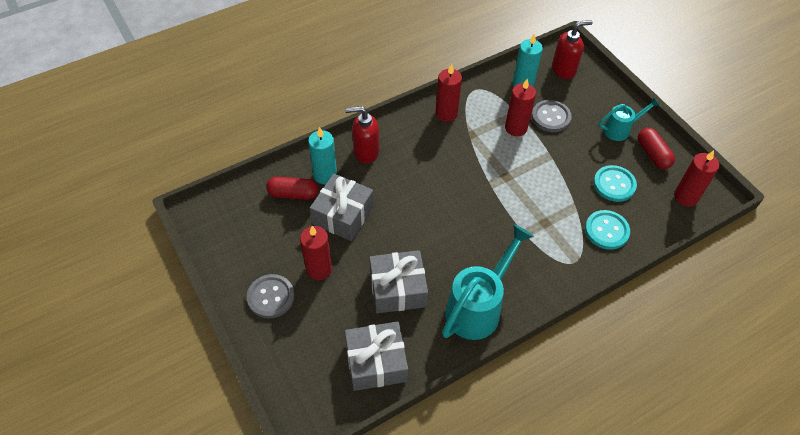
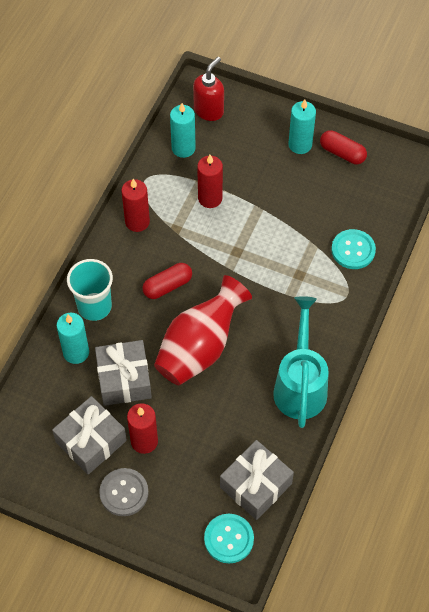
camera: 35 degrees left, 5 degrees up
(293, 194) = (62, 389): red capsule -> red capsule (167, 286)
(365, 152) = (94, 306): red soap dispenser -> turquoise cup
(397, 289) = (224, 413): grey gift -> grey gift (91, 441)
(420, 228) = (200, 347): none -> red vase
(551, 117) = (232, 168): grey button -> none
(614, 184) = (330, 202): turquoise button -> turquoise button (229, 539)
(620, 130) = (300, 145): turquoise watering can -> turquoise candle
(685, 197) = (394, 178): red candle -> none

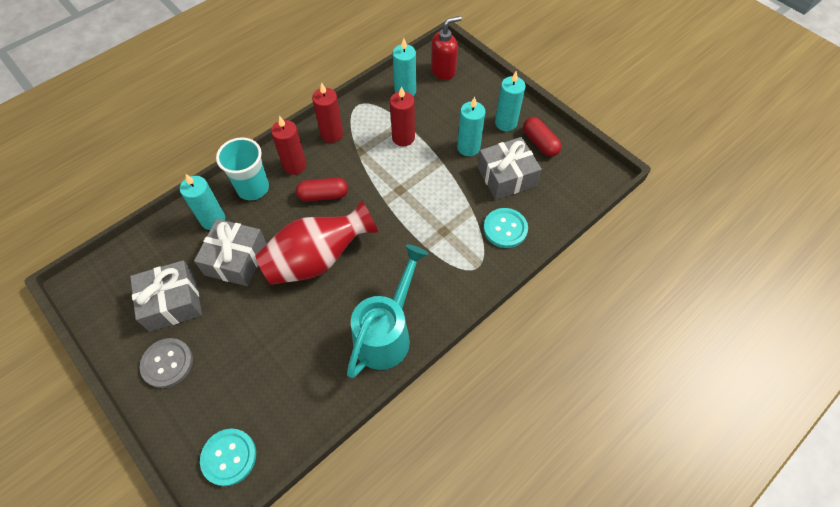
camera: 25 degrees right, 0 degrees up
(144, 441) = (216, 323): red candle -> red candle (295, 165)
(256, 485) = (287, 414): grey gift -> grey gift (506, 176)
(278, 184) = (468, 147): none -> turquoise candle

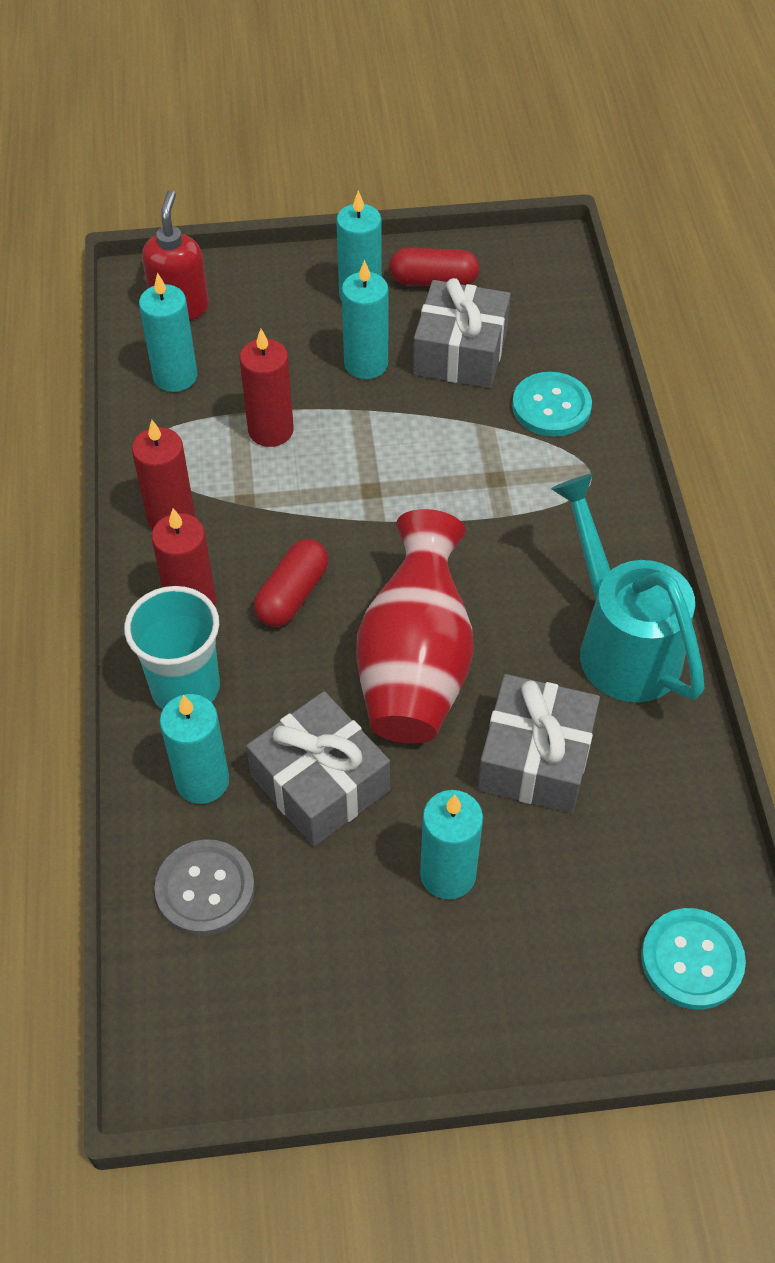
camera: 55 degrees left, 5 degrees down
(167, 363) = (454, 982): grey button -> grey button (205, 889)
(172, 302) = (332, 922): grey gift -> grey gift (535, 758)
(219, 331) = (448, 874): none -> turquoise candle

